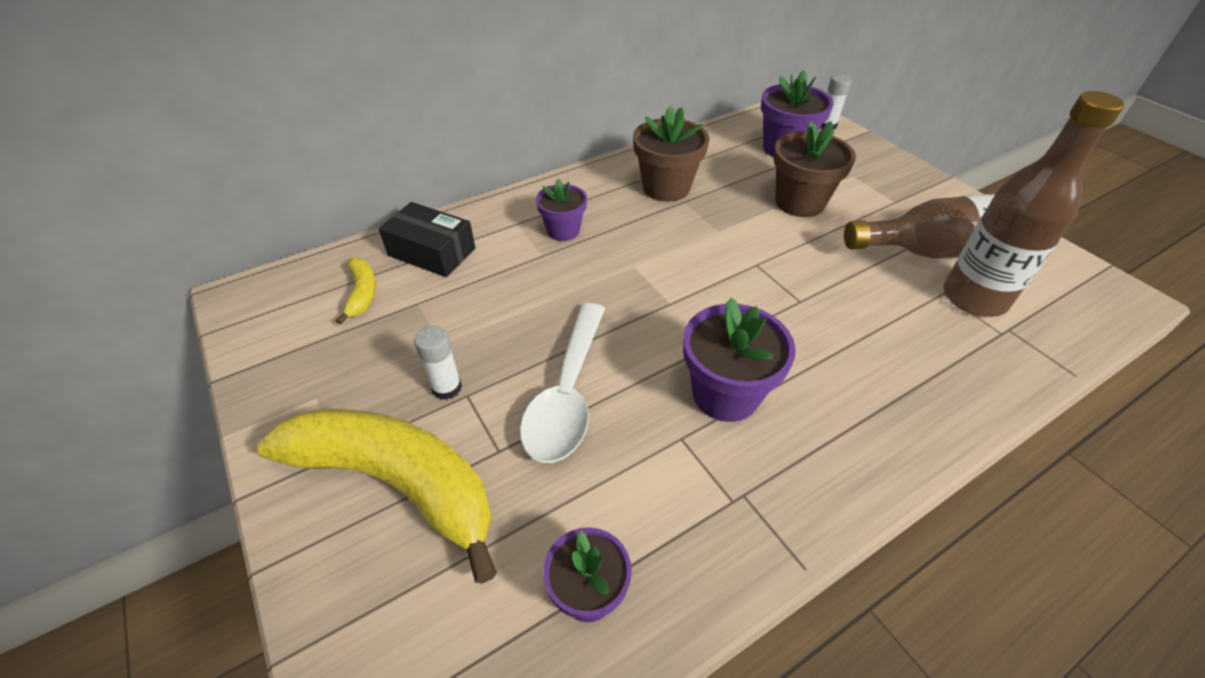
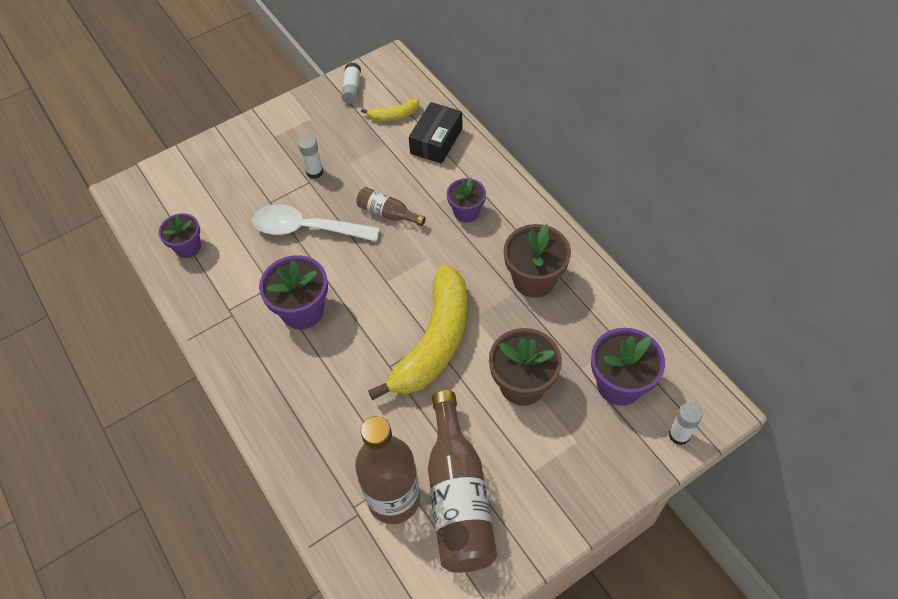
camera: 90 degrees right, 10 degrees up
(275, 342) = (352, 89): none -> white glue stick
(397, 482) = (255, 164): yellow banana -> yellow banana (434, 342)
(552, 301) = (388, 213): none -> brown bottle

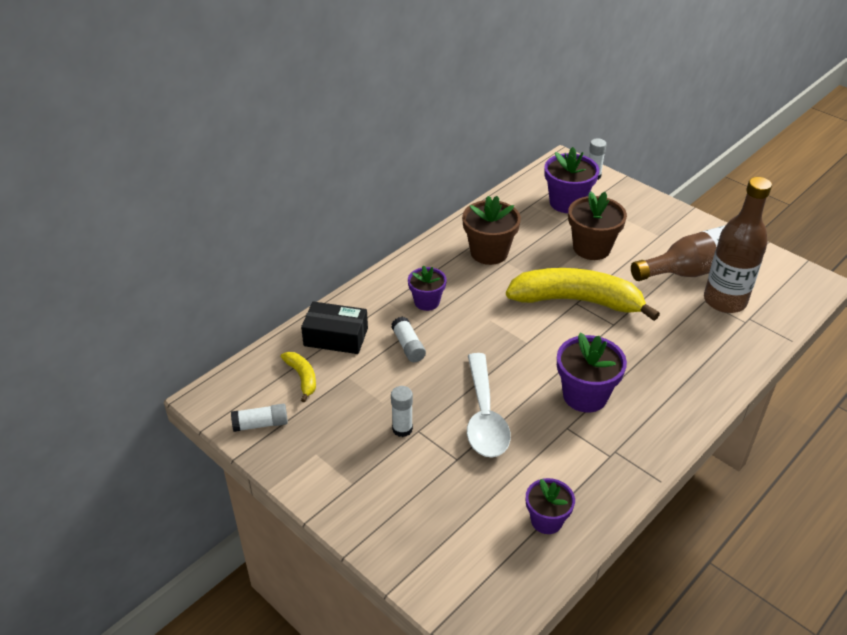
camera: 105 degrees left, 15 degrees down
(388, 213) = (444, 356): brown bottle -> none
(409, 189) = (408, 346): none -> white glue stick

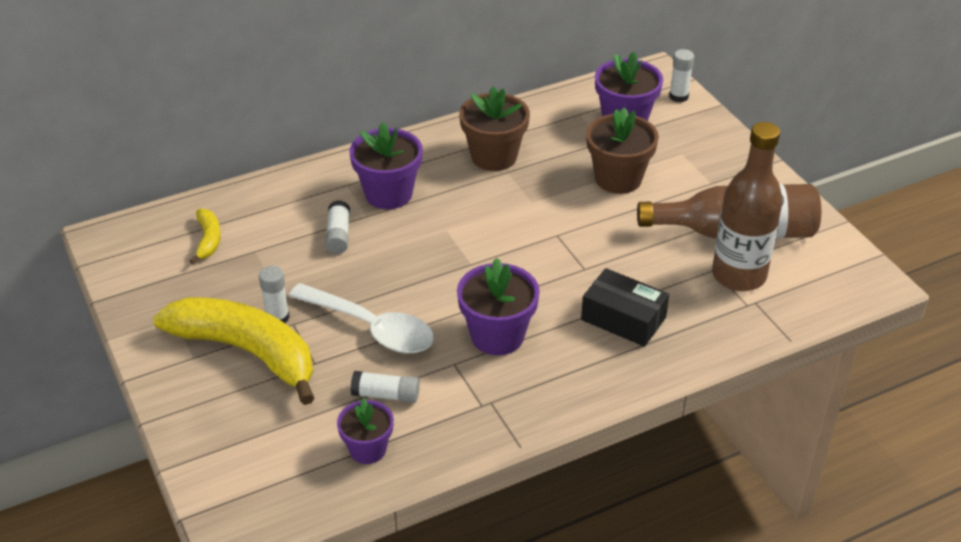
camera: 20 degrees right, 0 degrees up
(260, 424) = (139, 275): white glue stick -> white glue stick (386, 395)
(336, 337) = (268, 207): black box -> black box (623, 318)
(427, 302) = (388, 194): purple flower pot -> purple flower pot, size x1.57
(484, 416) = (372, 328): white spoon -> white spoon turned 75 degrees counterclockwise
(576, 301) = (559, 233): yellow banana -> yellow banana (247, 352)

